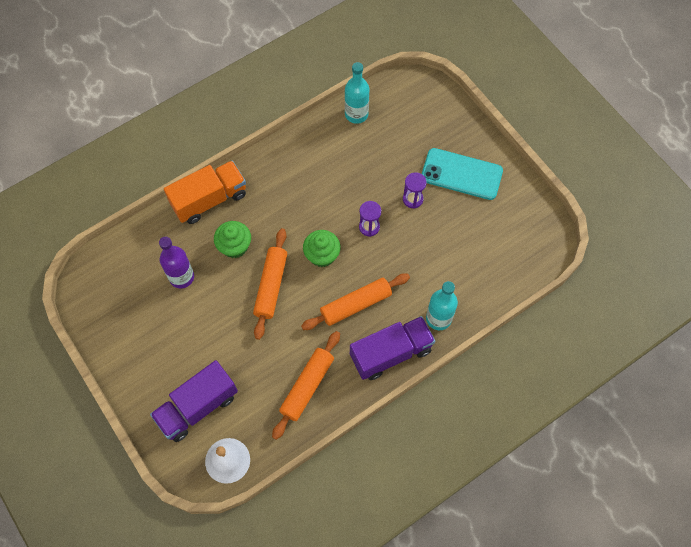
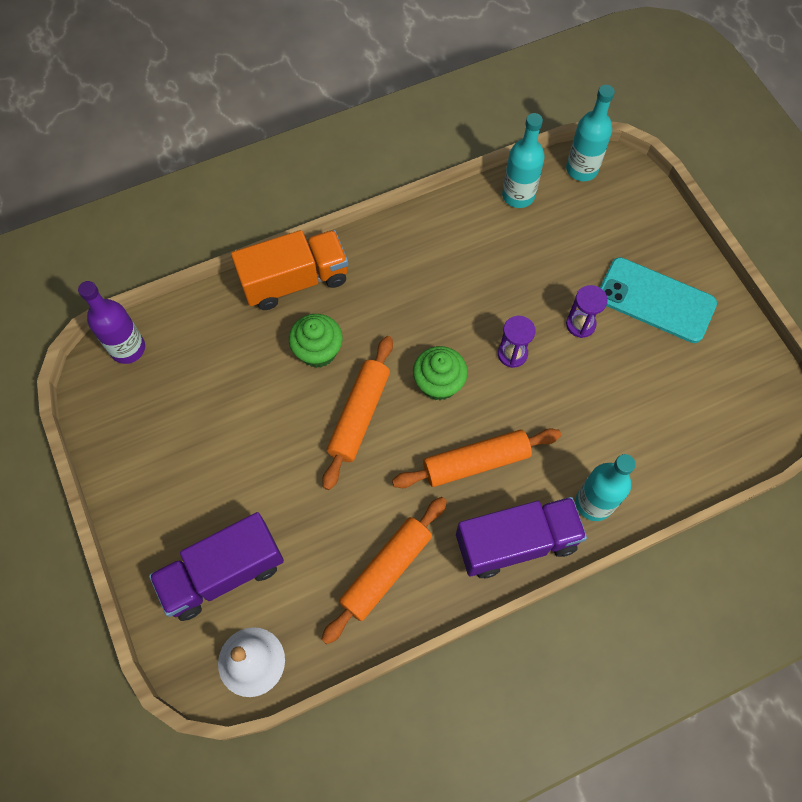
camera: 10 degrees right, 0 degrees up
(181, 277) = (236, 382): purple bottle -> purple bottle (128, 348)
(398, 88) = (582, 169): none -> turquoise bottle

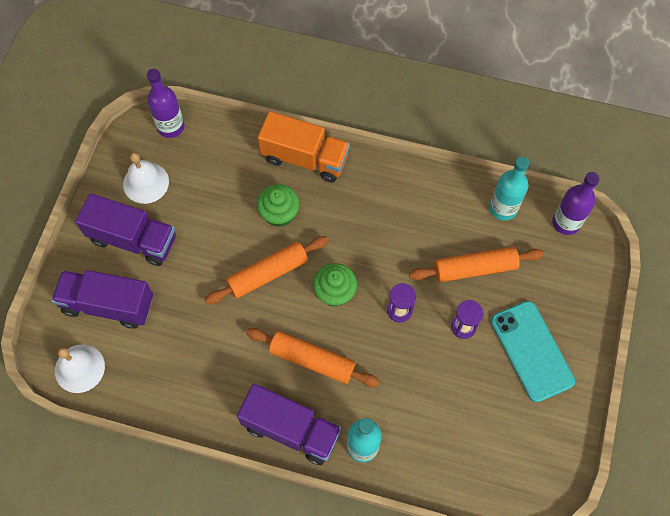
camera: 40 degrees right, 0 degrees up
(151, 422) = (146, 182): none -> white bell
(189, 488) = (133, 239): none -> purple truck
(386, 571) = (199, 381): orange rolling pin -> orange rolling pin (474, 268)
(582, 169) = (566, 222): turquoise bottle -> purple bottle

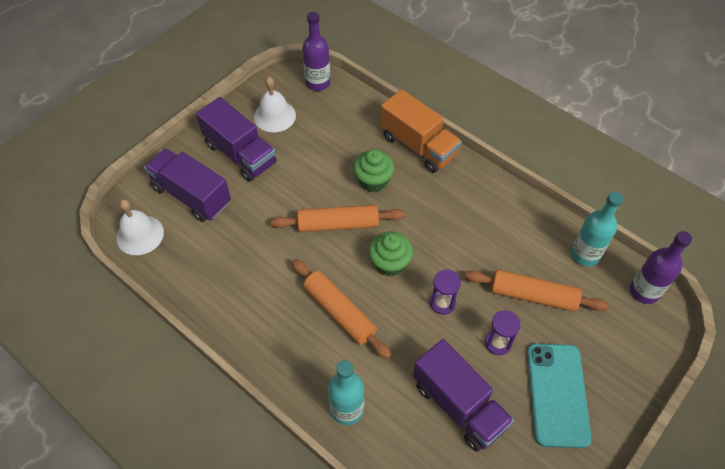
camera: 25 degrees right, 10 degrees down
(291, 429) = (289, 364): purple truck -> purple truck (458, 405)

